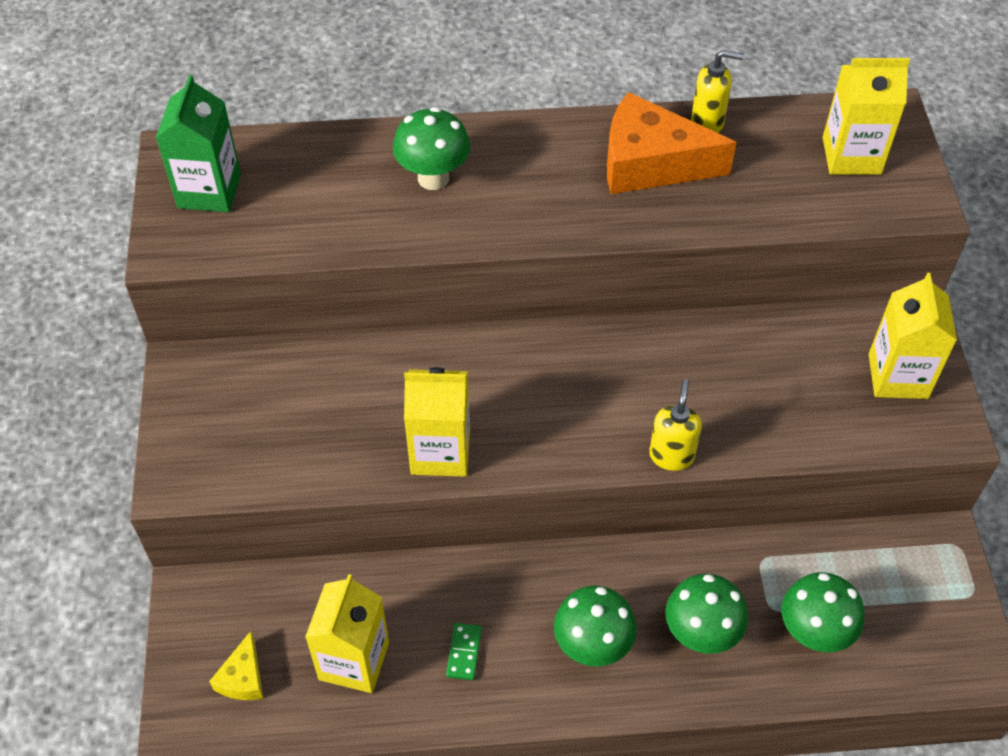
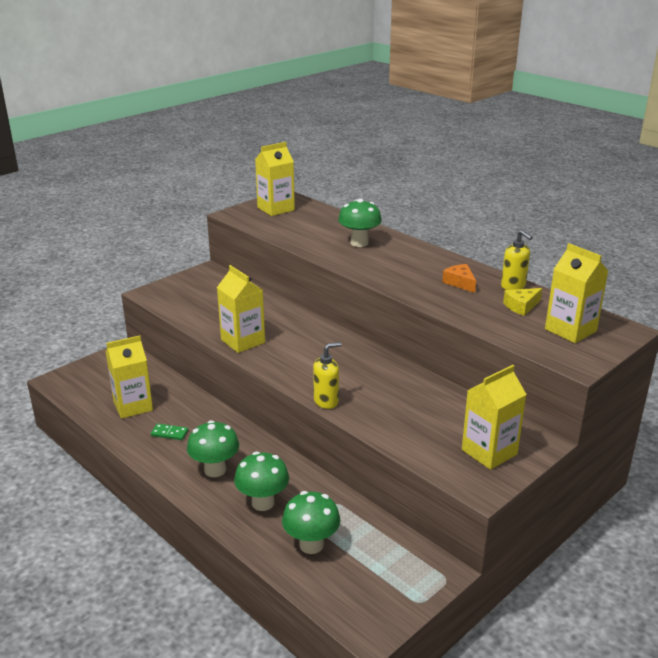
camera: 50 degrees right, 25 degrees down
(209, 191) = (276, 209): green carton -> yellow carton
(243, 677) = (95, 383): yellow cheese -> yellow cheese (521, 306)
(464, 652) = (169, 433): green domino -> green domino turned 45 degrees clockwise
(651, 163) = (460, 283): orange cheese -> orange cheese, size x0.48

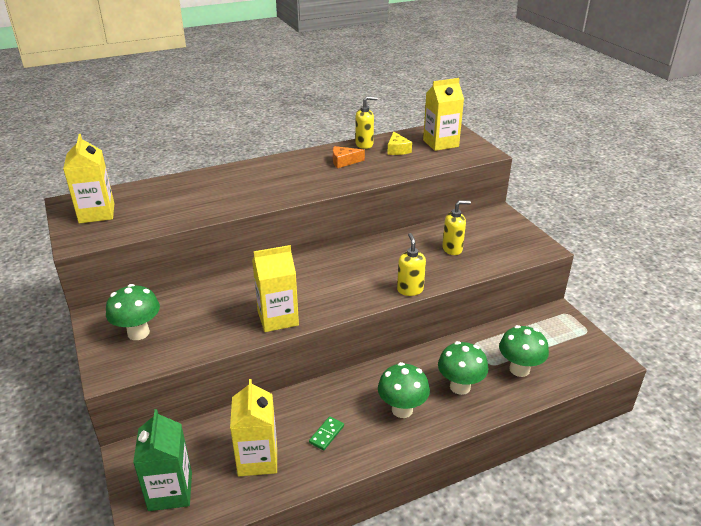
camera: 70 degrees left, 5 degrees up
(93, 377) = (170, 491): none -> green carton
(359, 243) = (229, 186): green mushroom -> green mushroom (138, 333)
(424, 417) = (452, 249): none -> yellow soap dispenser
(489, 452) = (504, 234): yellow carton -> none

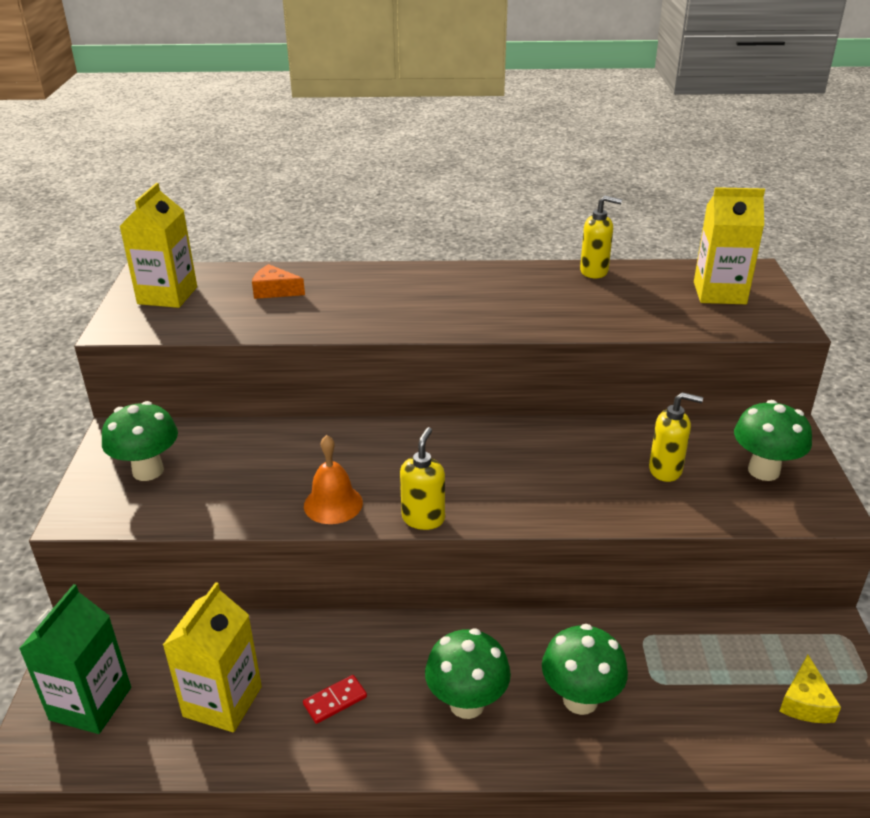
camera: 25 degrees right, 0 degrees up
(278, 318) = (333, 504): yellow carton -> orange bell
(326, 434) = (335, 701): green domino -> red domino
(344, 161) = (544, 292): orange cheese -> orange cheese (275, 291)
(397, 150) = (640, 289): yellow cheese -> yellow cheese (805, 702)
(410, 290) = (553, 517): yellow soap dispenser -> yellow soap dispenser (423, 518)
(519, 369) = (699, 706): green mushroom -> green mushroom (763, 471)

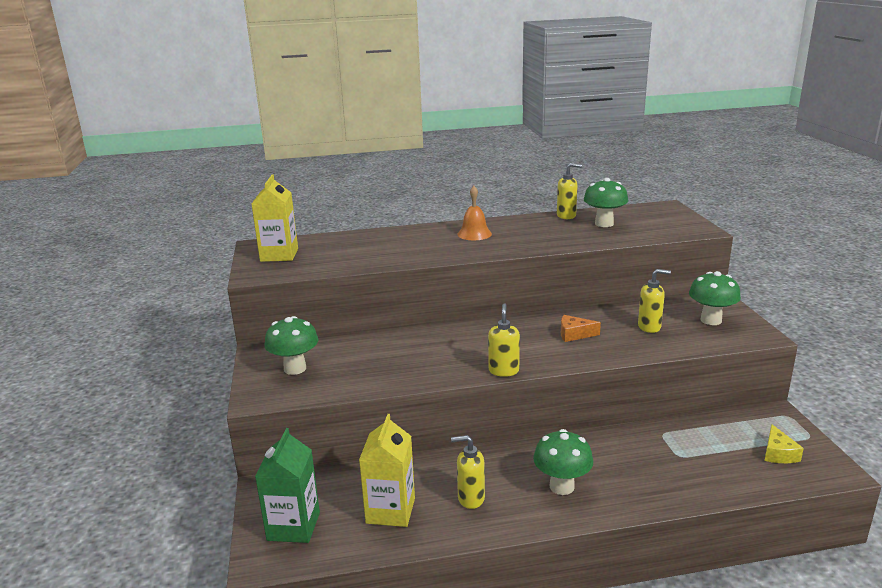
camera: 10 degrees left, 10 degrees down
(275, 291) = (355, 245): orange cheese -> orange cheese (574, 334)
(333, 504) = (437, 370): orange bell -> orange bell (474, 234)
(335, 701) = (470, 498): red domino -> yellow soap dispenser
(580, 699) = (635, 473): green mushroom -> green mushroom (604, 224)
(719, 293) = (652, 219): yellow carton -> none

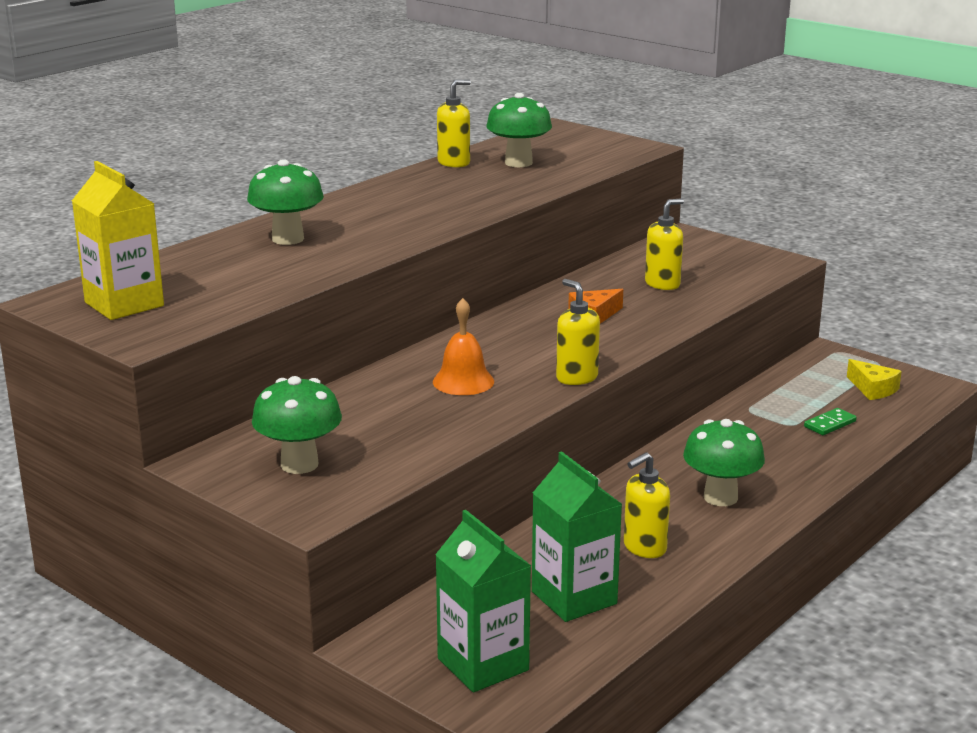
camera: 40 degrees left, 0 degrees up
(390, 510) = (574, 598): yellow carton -> green carton
(474, 234) = (372, 210): orange bell -> orange bell (463, 381)
(708, 467) = (830, 424): none -> green domino
(711, 320) = (714, 259): green mushroom -> green mushroom (288, 239)

